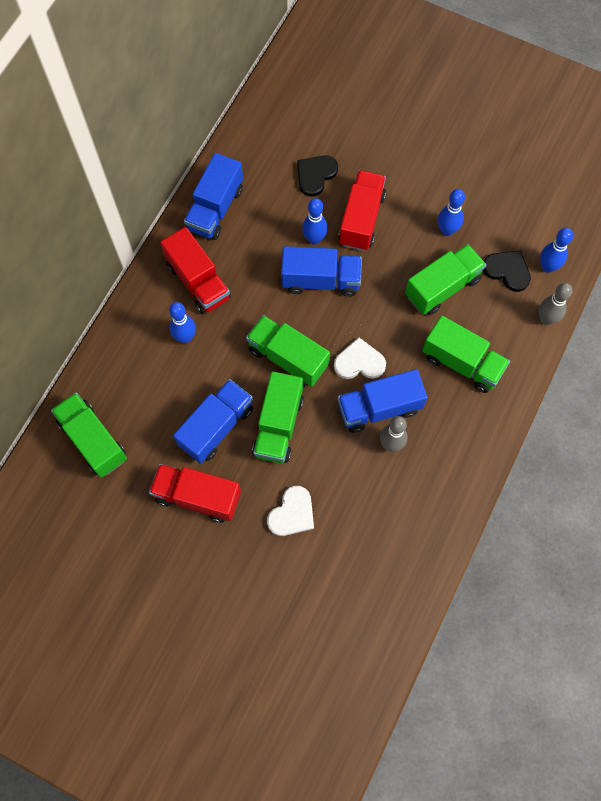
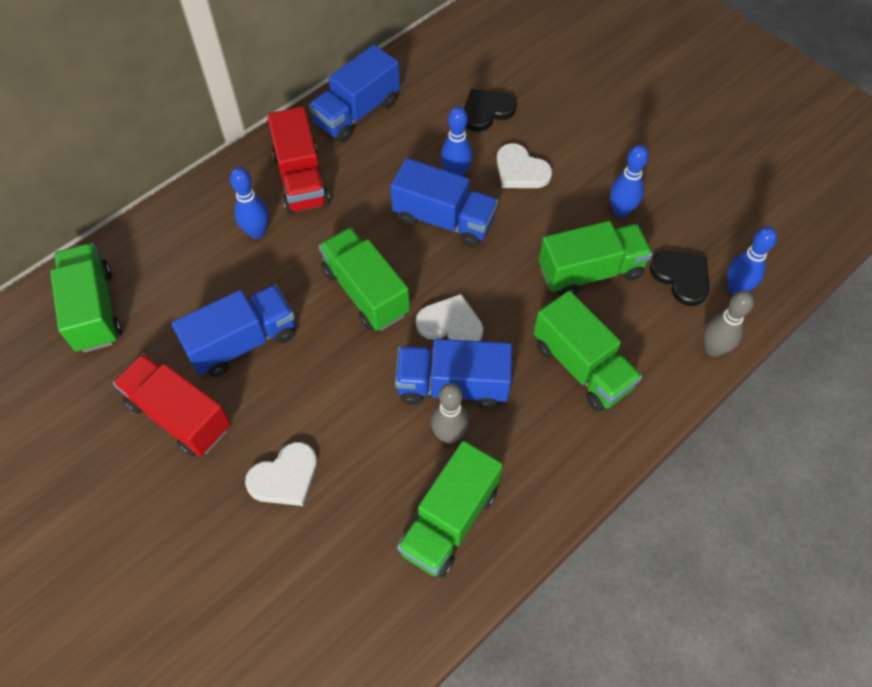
camera: 20 degrees right, 10 degrees down
(278, 425) = (318, 365): green truck -> green truck (449, 520)
(361, 219) = (520, 170): red truck -> white heart

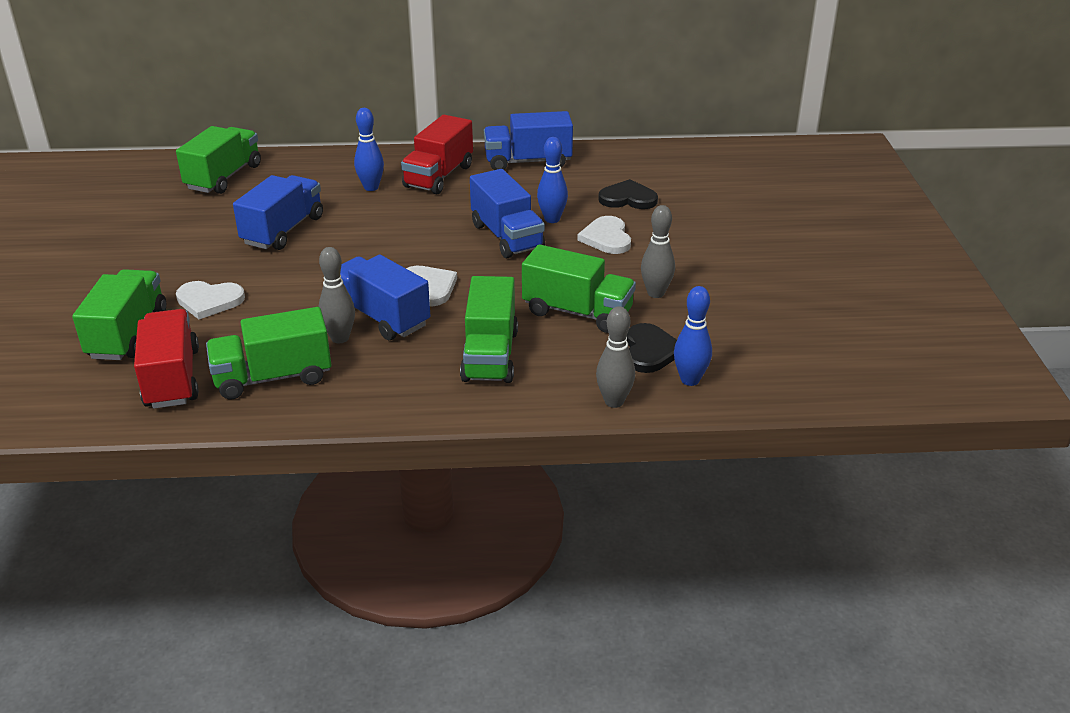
camera: 40 degrees right, 25 degrees down
(179, 415) = (196, 243): red truck -> red truck (172, 378)
(243, 342) = (283, 230): blue truck -> blue truck turned 75 degrees counterclockwise
(365, 292) = (396, 245): green truck -> green truck (128, 334)
(621, 211) = (655, 293): blue bowling pin -> grey bowling pin

